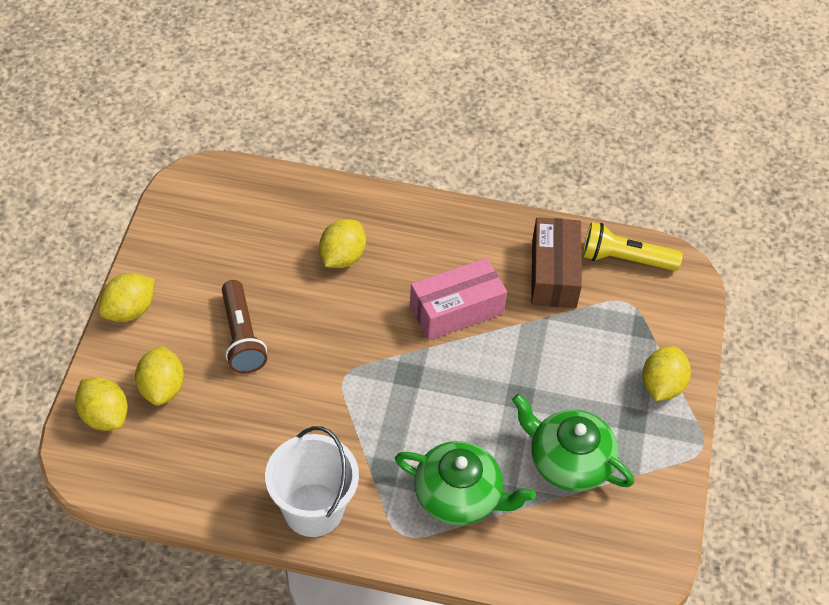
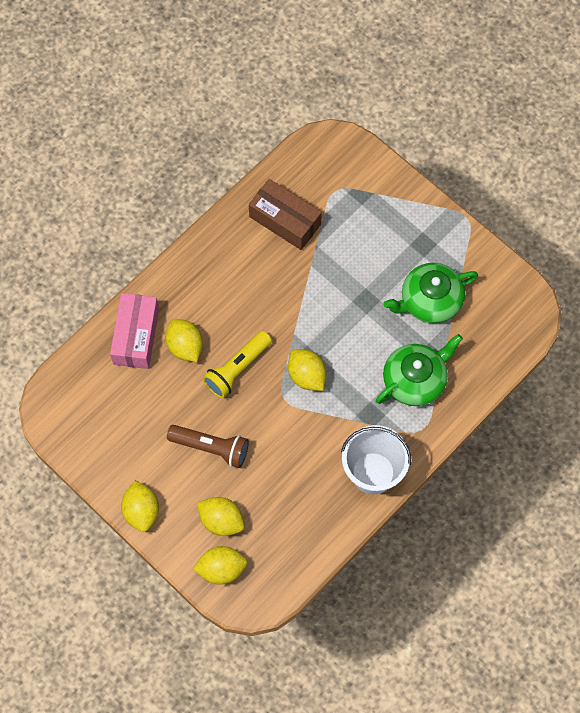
camera: 55 degrees left, 15 degrees up
(456, 310) = (275, 299): pink box -> pink box (136, 336)
(625, 259) = (301, 169): yellow flashlight -> yellow flashlight (237, 369)
(662, 386) = (410, 211): yellow lemon -> yellow lemon (307, 376)

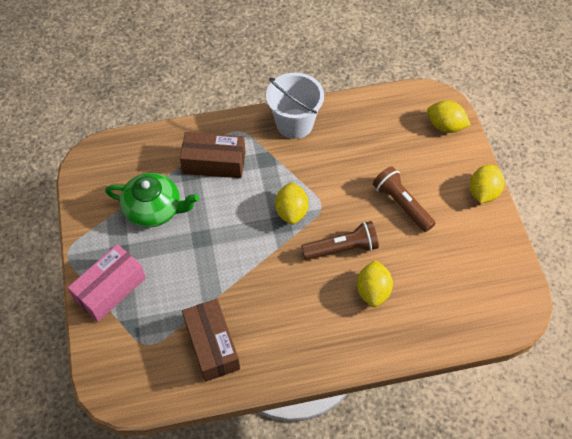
camera: 145 degrees left, 10 degrees down
(136, 336) = (410, 325): pink box -> pink box (110, 289)
(221, 521) = (426, 154): yellow lemon -> none
(237, 369) = (342, 248): yellow flashlight -> brown flashlight
(415, 380) = (214, 163): green teapot -> brown box

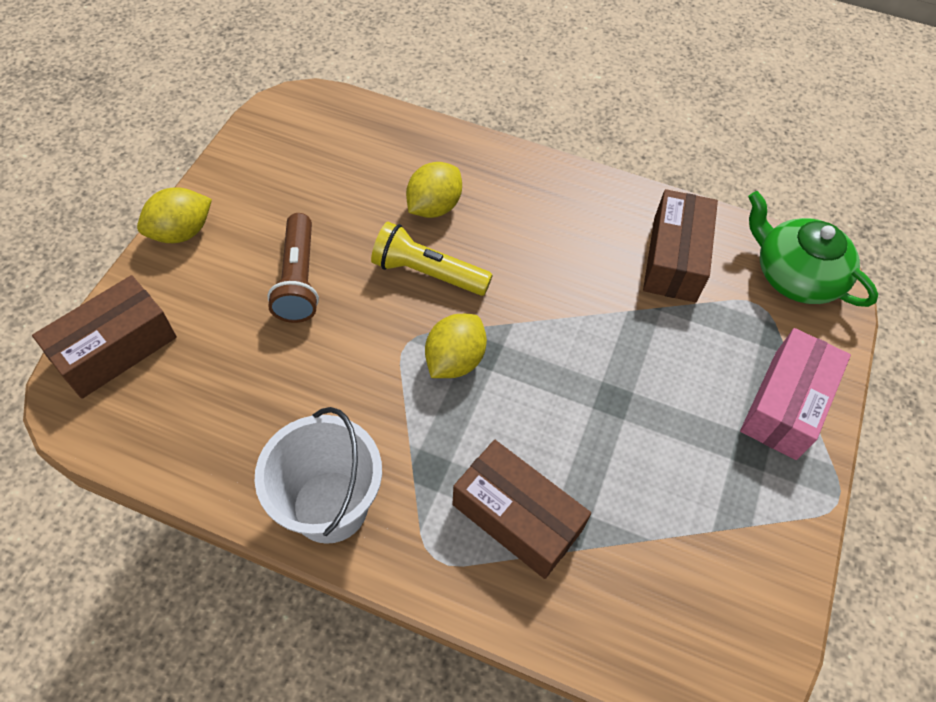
camera: 150 degrees left, 0 degrees up
(110, 289) = (785, 404): pink box -> pink box turned 45 degrees counterclockwise
(154, 209) = (663, 493): green teapot -> green teapot (795, 275)
(342, 248) = (427, 273): brown flashlight -> yellow flashlight
(445, 126) = (115, 349): yellow lemon -> brown box

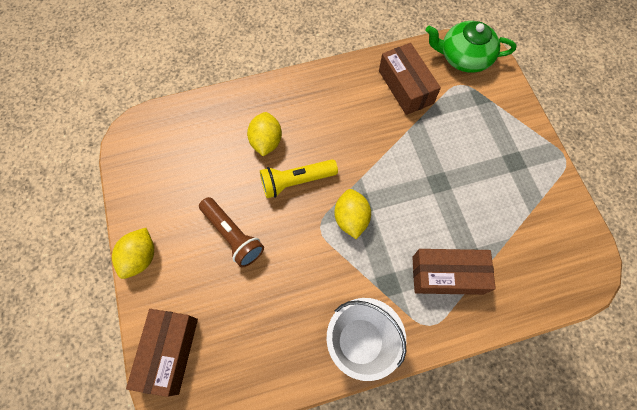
camera: 35 degrees left, 10 degrees up
(785, 404) = (510, 127): pink box -> none

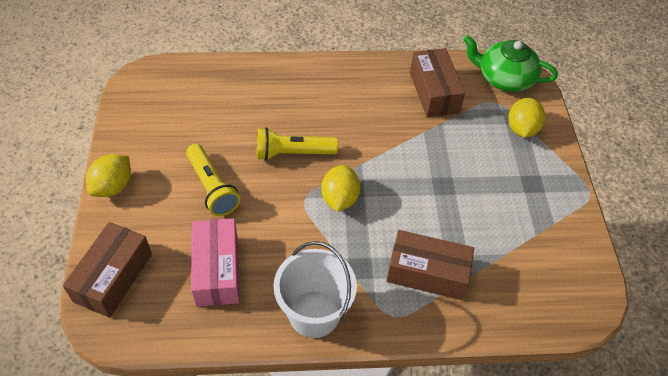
camera: 10 degrees right, 15 degrees down
(233, 236) = (212, 187): brown flashlight -> yellow flashlight
(262, 320) = (217, 270): none -> pink box
(266, 141) = (273, 111): yellow lemon -> yellow lemon (521, 129)

